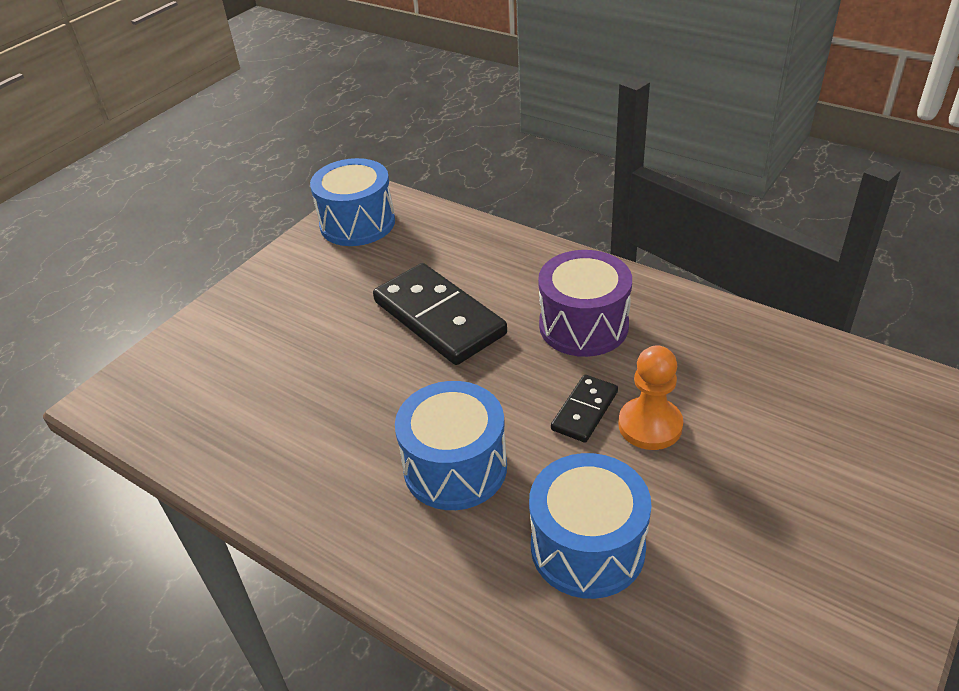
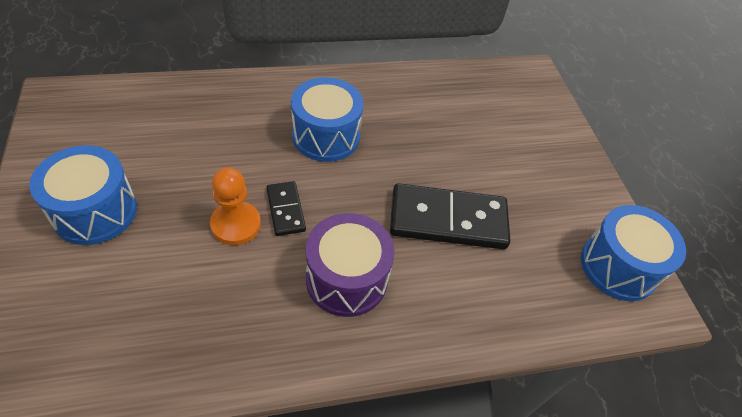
camera: 125 degrees right, 10 degrees up
(587, 547) = (220, 137): blue drum -> blue drum (95, 211)

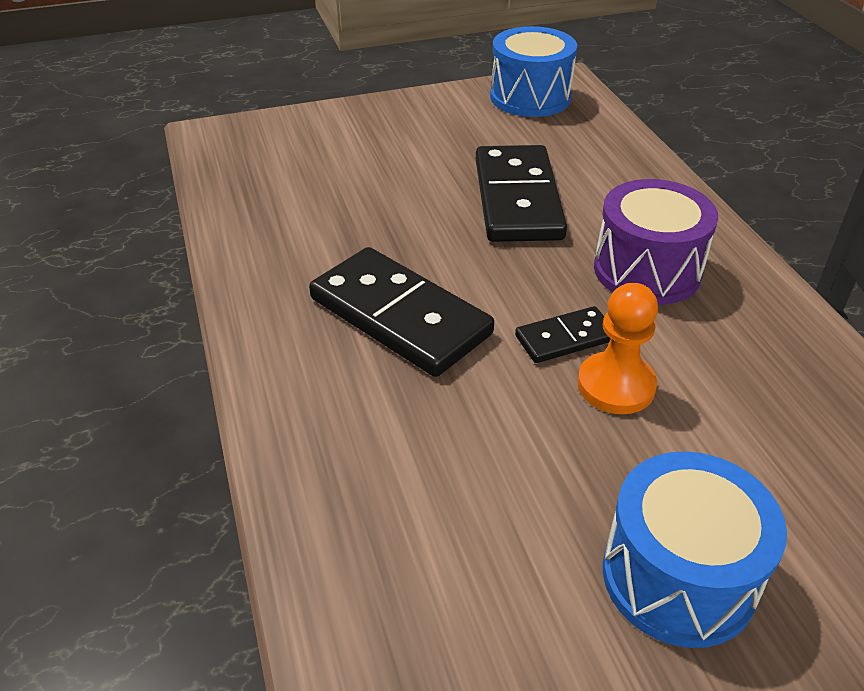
camera: 90 degrees left, 10 degrees down
(326, 136) = (399, 316): blue drum -> black domino

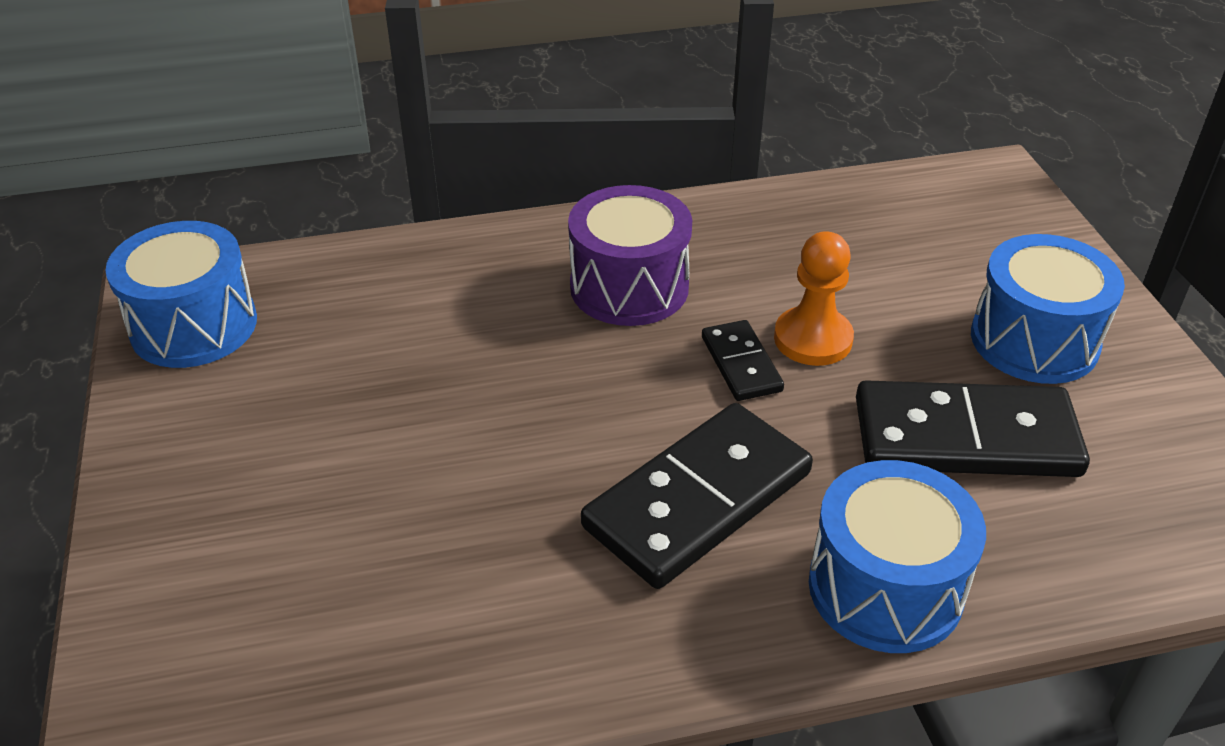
camera: 85 degrees left, 0 degrees up
(312, 421) = (885, 588): none -> blue drum
(517, 199) = (463, 370): black domino -> black domino (965, 437)

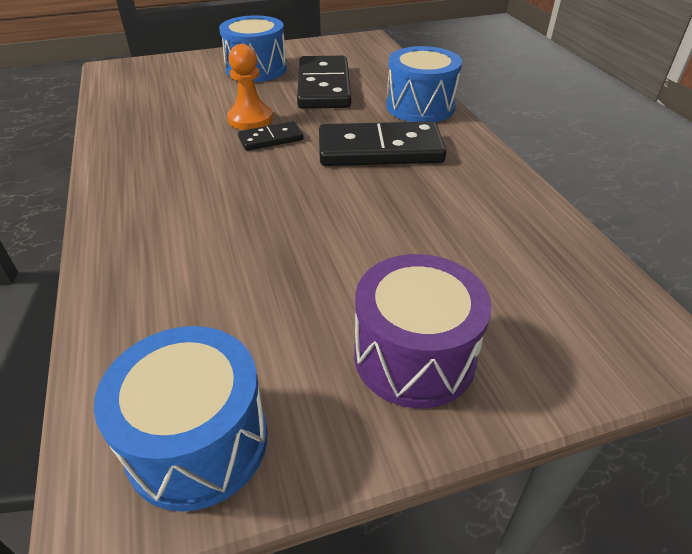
camera: 95 degrees left, 0 degrees up
(629, 287) = (189, 178): purple drum -> purple drum (414, 356)
(698, 500) = (380, 150): black domino -> black domino turned 45 degrees counterclockwise

